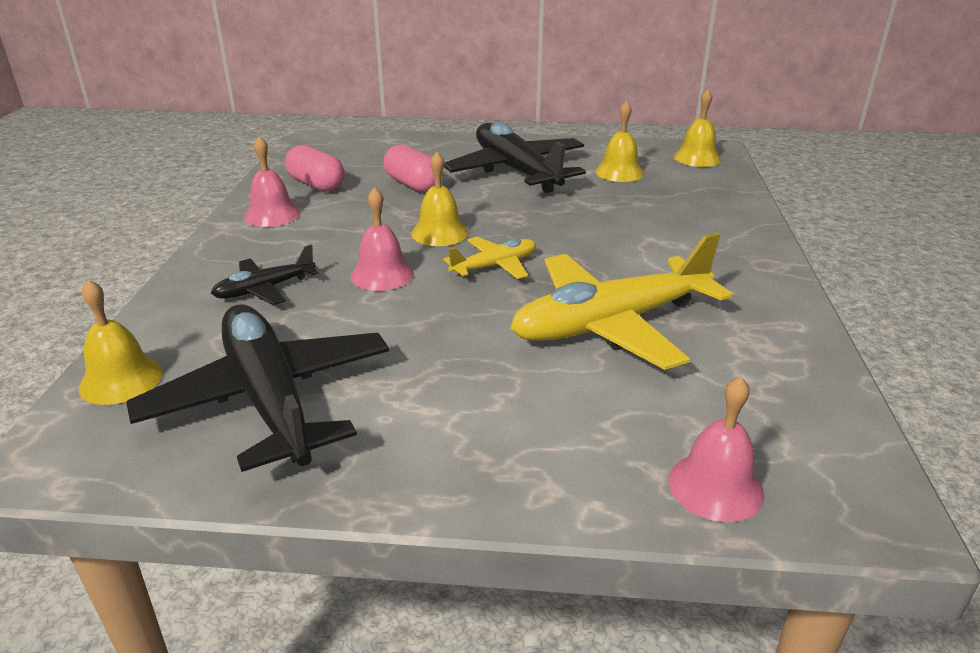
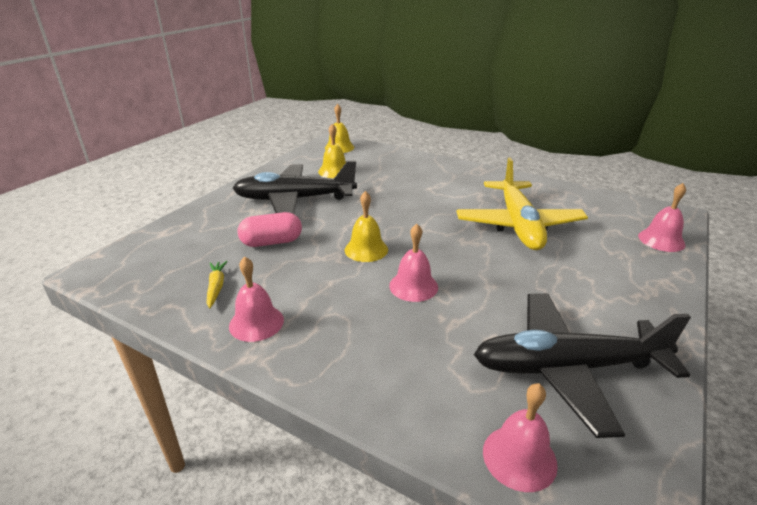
camera: 65 degrees left, 0 degrees up
(121, 380) = (519, 457): yellow bell -> pink bell
(264, 289) = (401, 348): black plane -> none
(316, 184) = (216, 287): pink capsule -> yellow carrot
(495, 266) = (430, 241): yellow plane -> none

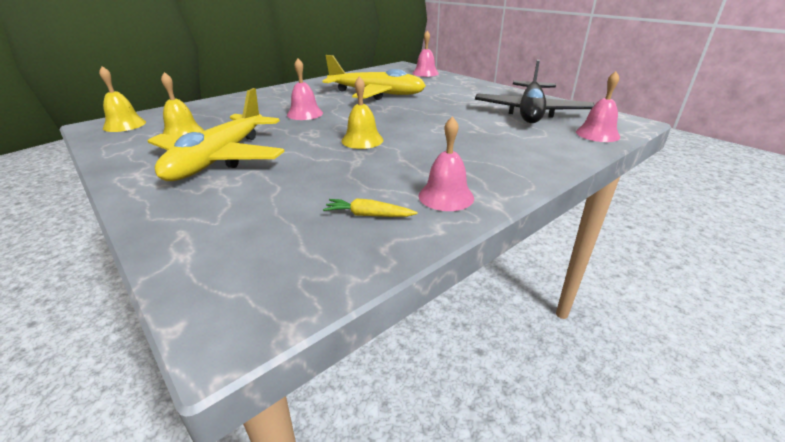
camera: 70 degrees left, 0 degrees up
(272, 242) = (303, 179): pink capsule -> none
(294, 199) = (219, 159): black plane -> yellow plane
(413, 286) = (429, 132): pink bell -> pink bell (305, 114)

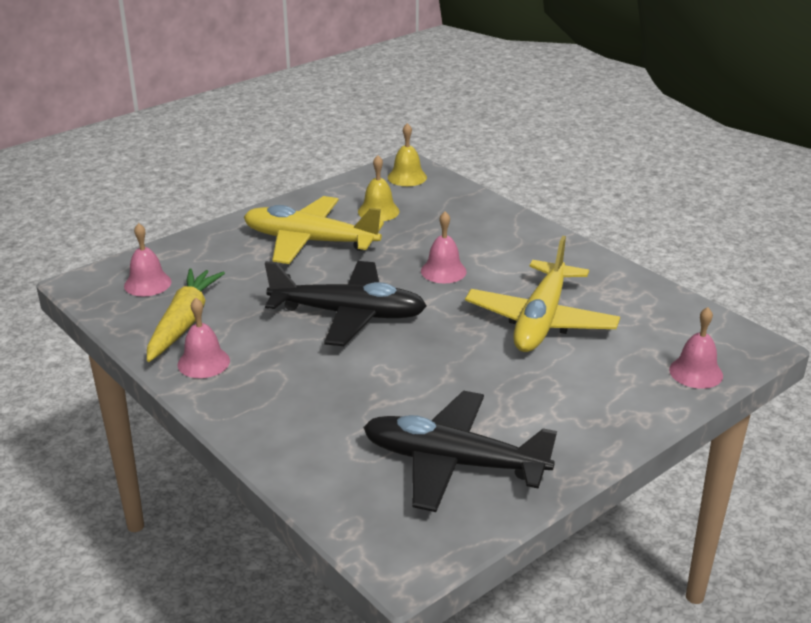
camera: 90 degrees right, 0 degrees up
(362, 140) = (349, 314): yellow bell -> black plane
(368, 215) = (184, 323): yellow carrot -> yellow carrot, size x2.14
(597, 134) = (351, 509): pink bell -> pink bell (147, 283)

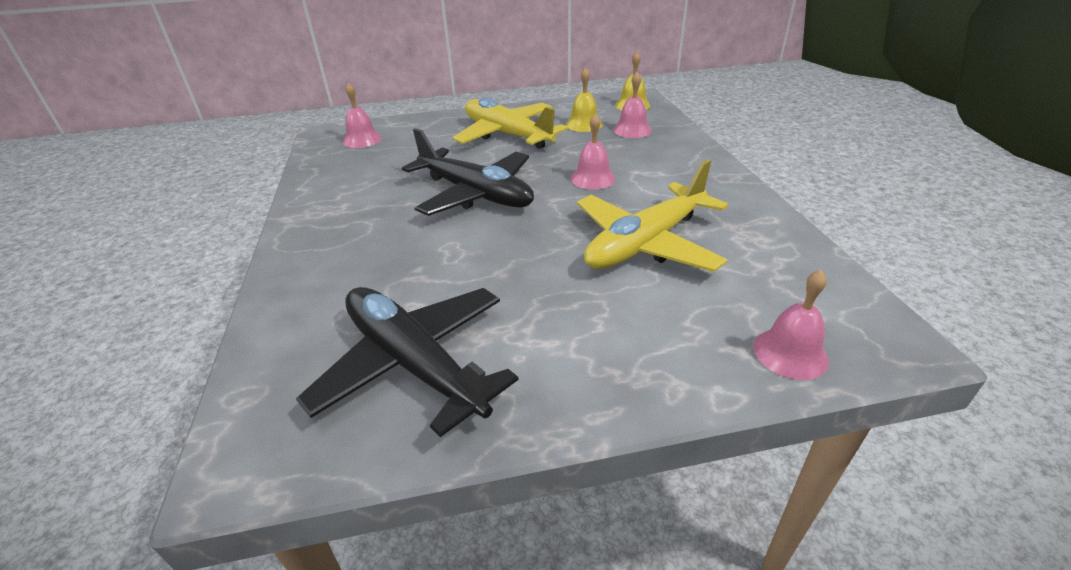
camera: 30 degrees right, 5 degrees up
(184, 323) = (351, 170): yellow carrot -> none
(203, 362) = (326, 202): pink bell -> pink bell (632, 130)

